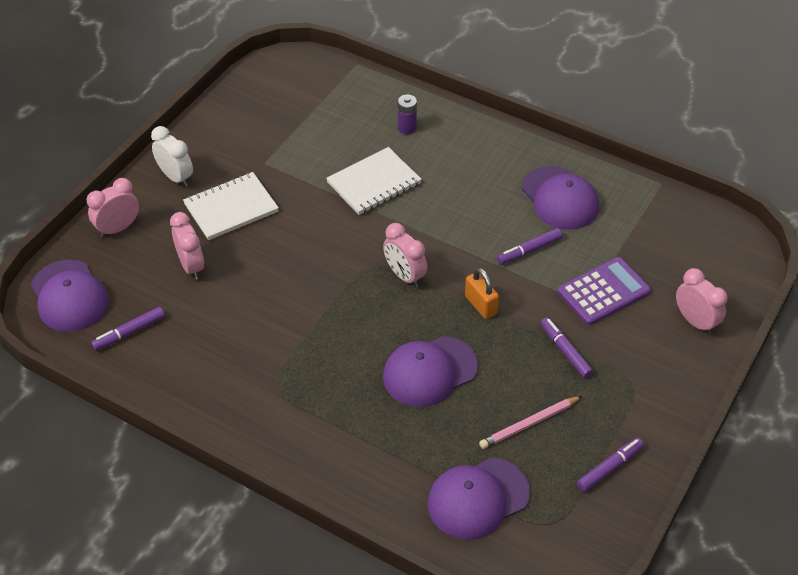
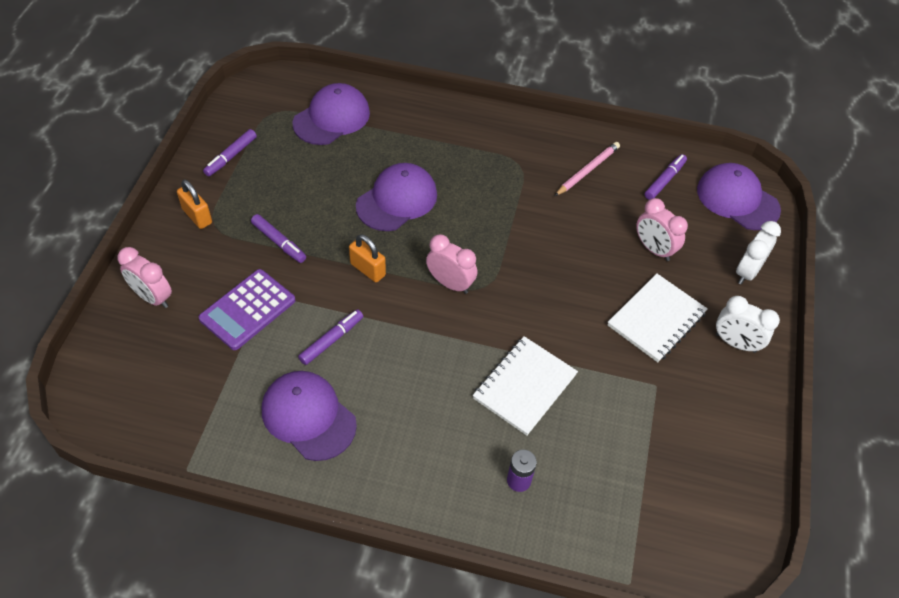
camera: 160 degrees right, 5 degrees up
(118, 228) = (747, 272): pink clock -> white clock
(529, 424) = (301, 176): pink pencil -> pink pencil (587, 170)
(651, 399) = (197, 216): none -> orange padlock

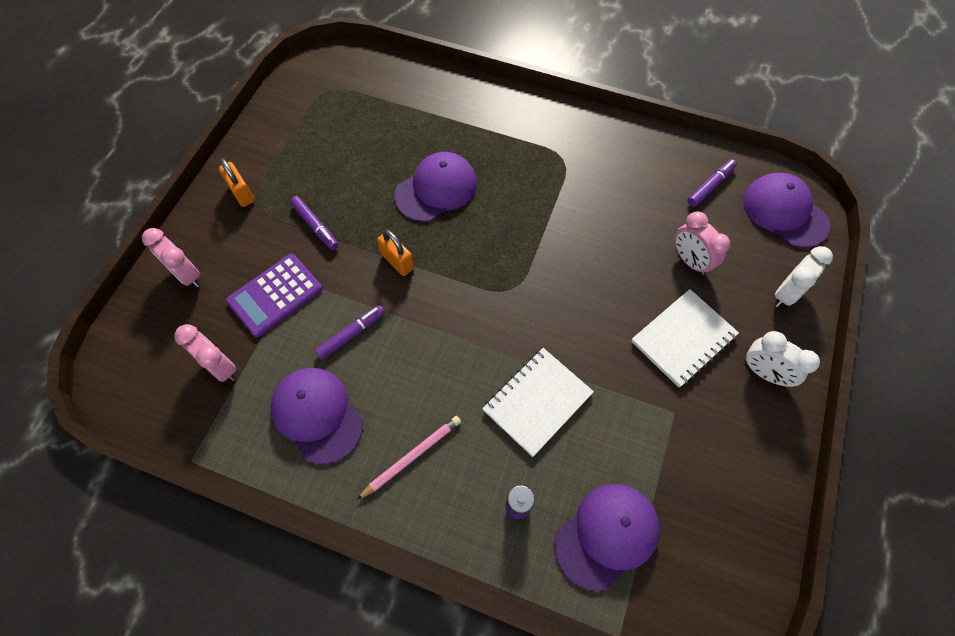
camera: 10 degrees right, 10 degrees up
(231, 156) = (282, 133): purple marker -> none
(332, 118) = (384, 99): purple cap -> purple cap (607, 535)
(450, 283) = (477, 282): pink clock -> pink clock (221, 367)
(587, 170) = (631, 170): pink pencil -> pink pencil (412, 457)

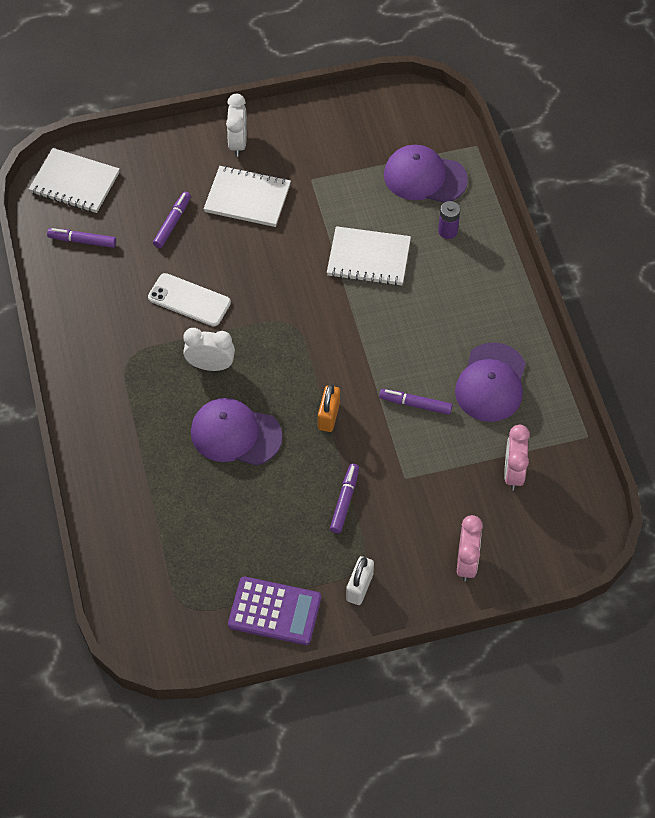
camera: 125 degrees left, 5 degrees down
(241, 193) = (359, 587): orange padlock -> white padlock
(275, 295) = (429, 481): purple calculator -> purple calculator (274, 611)
(412, 457) = (468, 307): pink pencil -> none
(592, 228) = (189, 300): none -> white phone
(689, 261) = (172, 223): pink clock -> purple marker
(784, 212) = (75, 183): purple cap -> white notebook
(786, 293) = (158, 154): white clock -> white clock (211, 365)

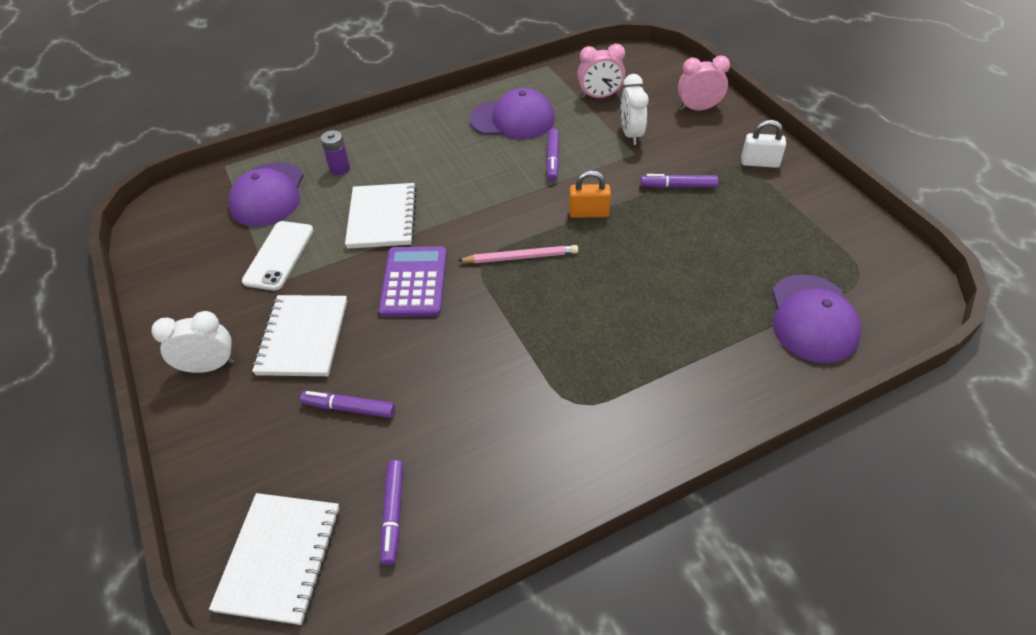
camera: 100 degrees left, 10 degrees down
(189, 300) = (471, 361): white phone -> white phone (279, 255)
(211, 365) = (559, 319): white clock -> white clock (631, 134)
(235, 434) = (640, 279): purple cap -> purple cap (812, 318)
(274, 611) = (819, 211): purple calculator -> purple calculator (414, 282)
(288, 352) = (520, 257): none -> pink pencil

